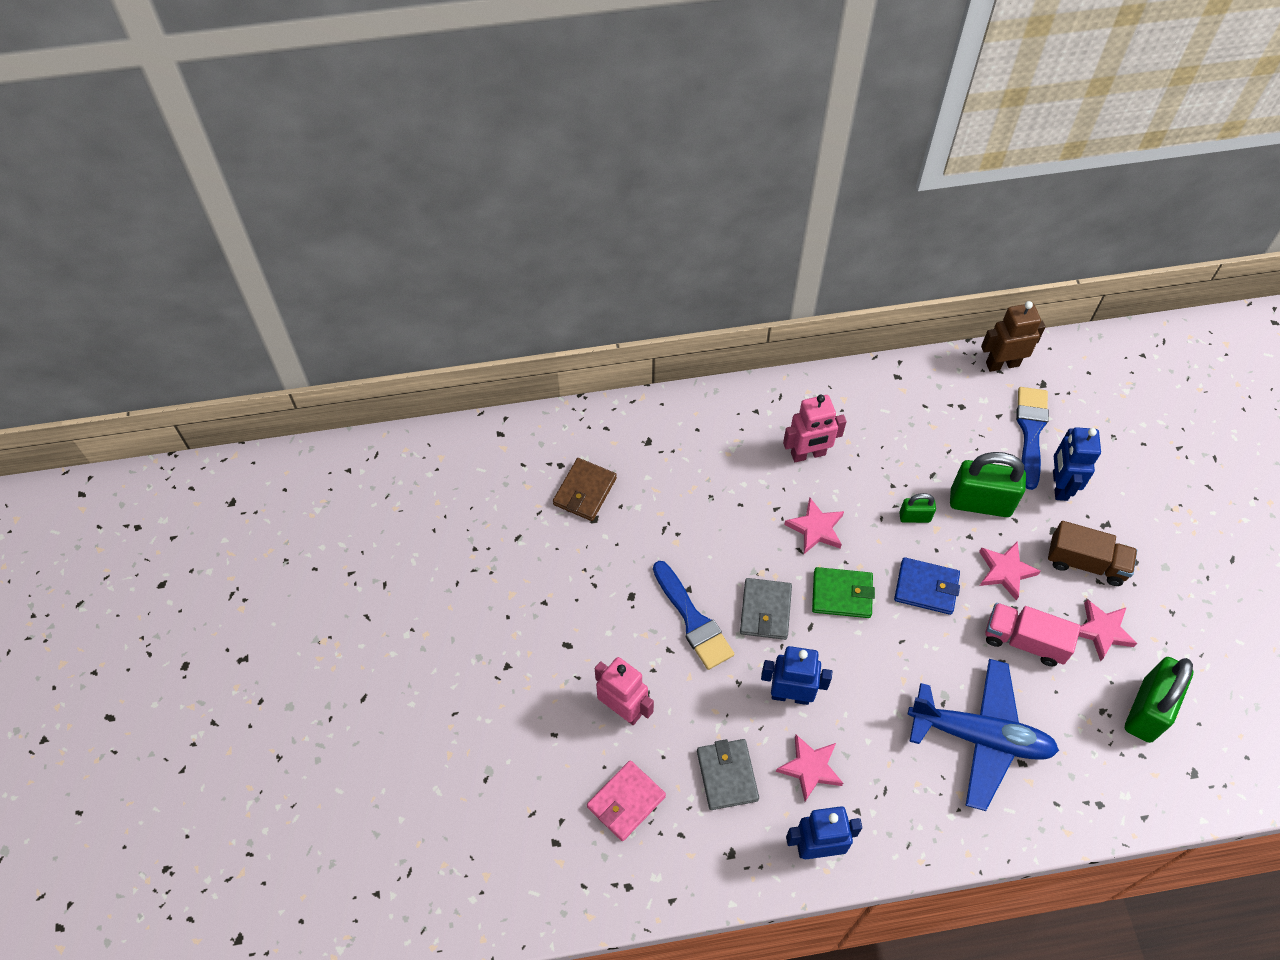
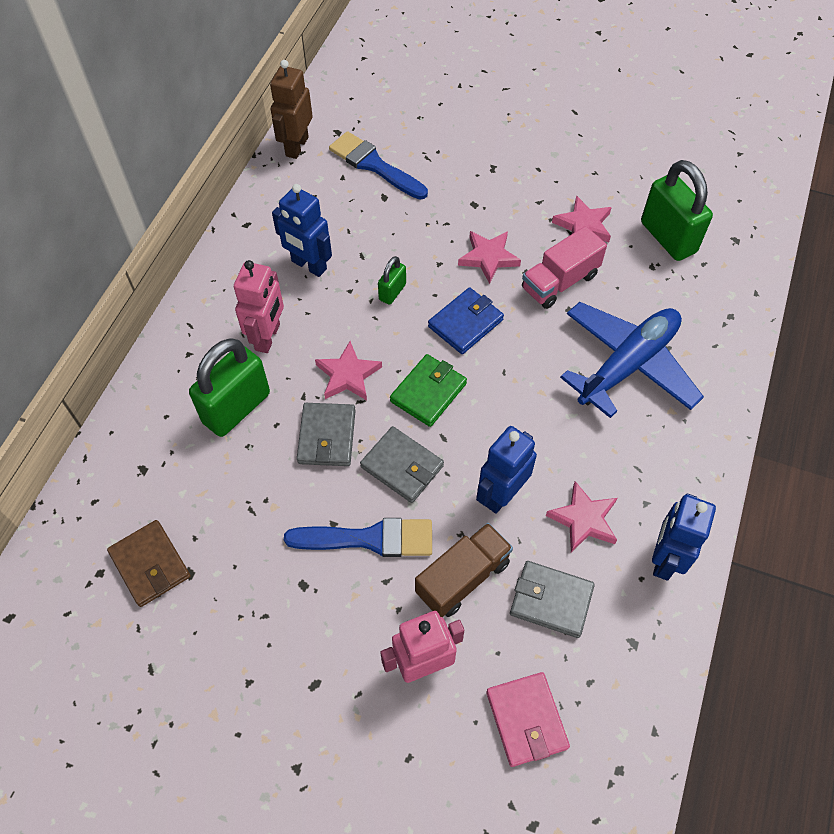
camera: 60 degrees left, 0 degrees up
(754, 544) = (327, 437): none -> grey wallet
(980, 503) = (413, 237): green padlock -> green padlock (236, 408)
(1059, 485) = (437, 176): blue robot -> blue robot (308, 265)
(1086, 563) = (517, 200): brown truck -> brown truck (463, 578)

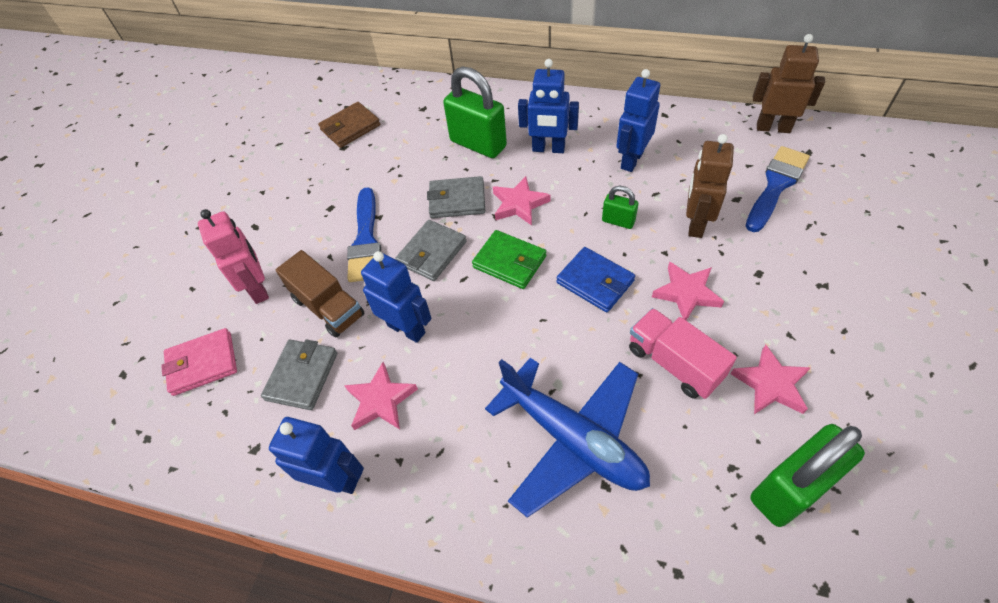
camera: 90 degrees right, 5 degrees down
(268, 337) = (548, 149): pink robot -> blue robot
(409, 233) = (695, 224): none -> brown robot

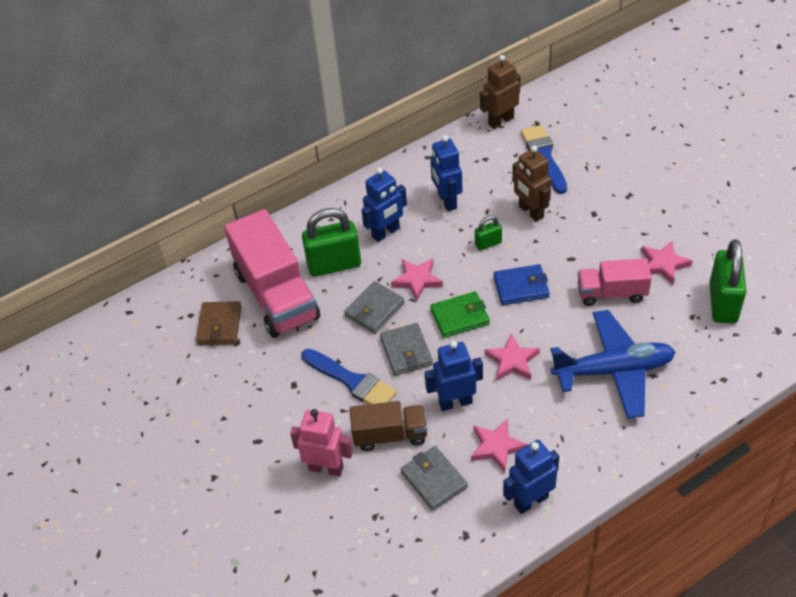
camera: 50 degrees left, 5 degrees down
(202, 364) = (361, 534): pink wallet -> none
(411, 135) = (276, 295): none -> pink truck
(686, 293) = (573, 253): pink star -> pink star (512, 361)

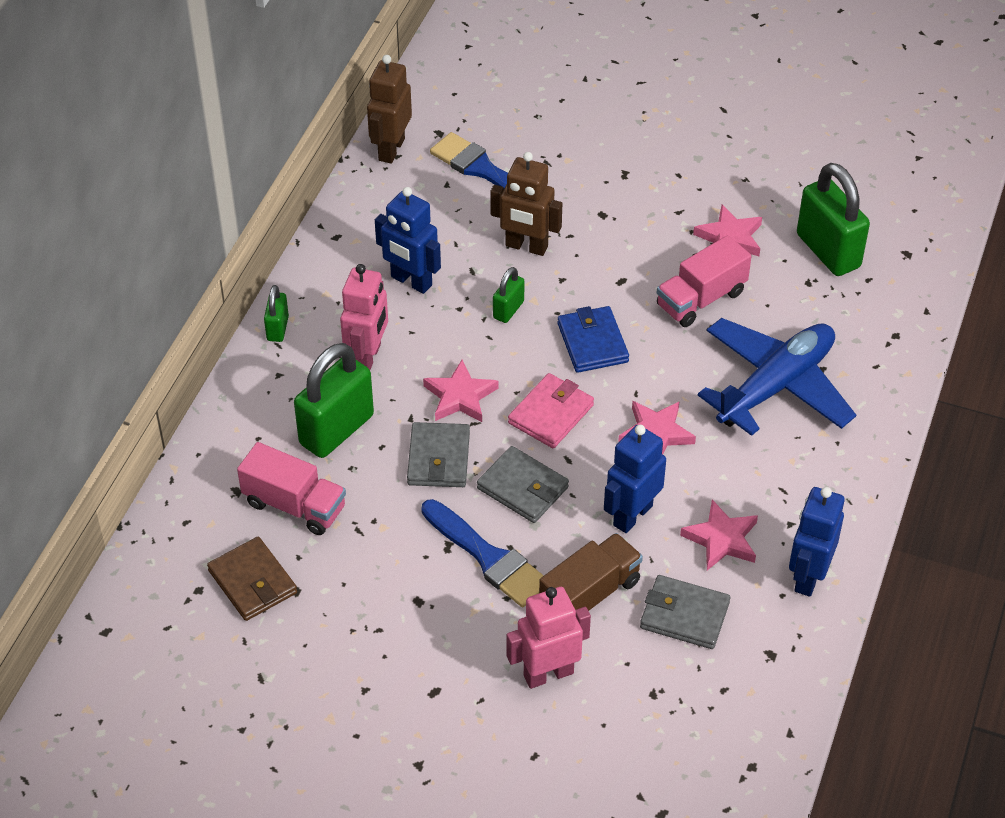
camera: 40 degrees left, 0 degrees up
(276, 295) = (294, 505): pink truck -> pink truck, size x0.56
(352, 193) = (277, 328): none -> green padlock
(352, 381) = (488, 557): blue brush -> blue brush turned 45 degrees clockwise
(386, 233) = (368, 357): blue robot -> pink robot
(460, 317) = (551, 414): green wallet -> pink wallet
(521, 287) = (592, 343): blue wallet -> blue wallet turned 60 degrees counterclockwise

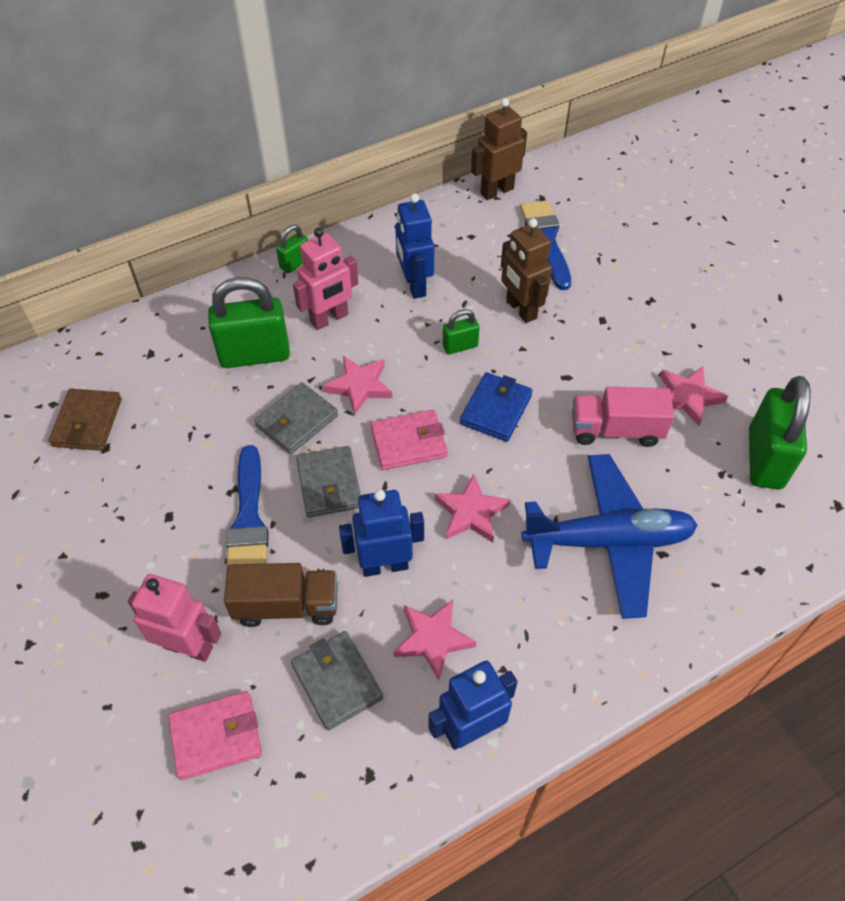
camera: 40 degrees right, 5 degrees up
(294, 505) = (171, 388): pink truck -> none
(639, 712) = (216, 736): none -> pink wallet

